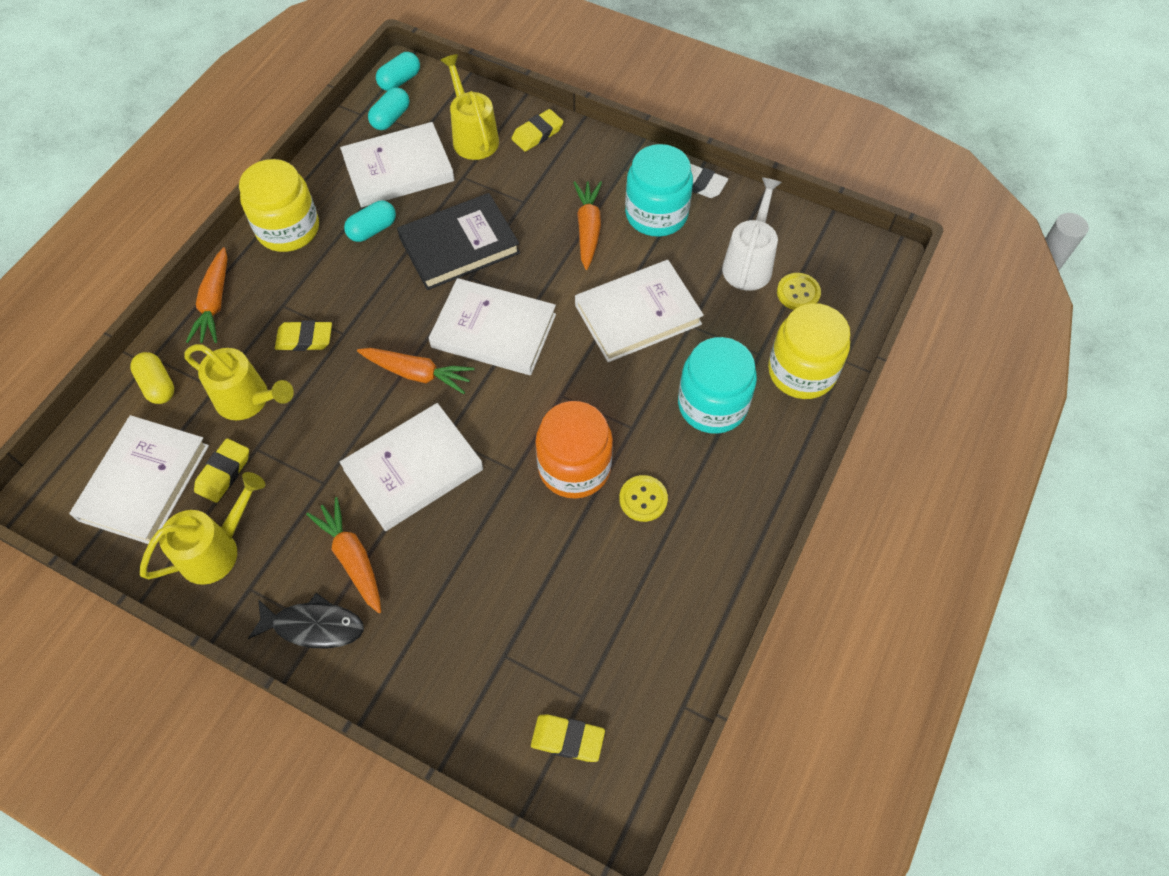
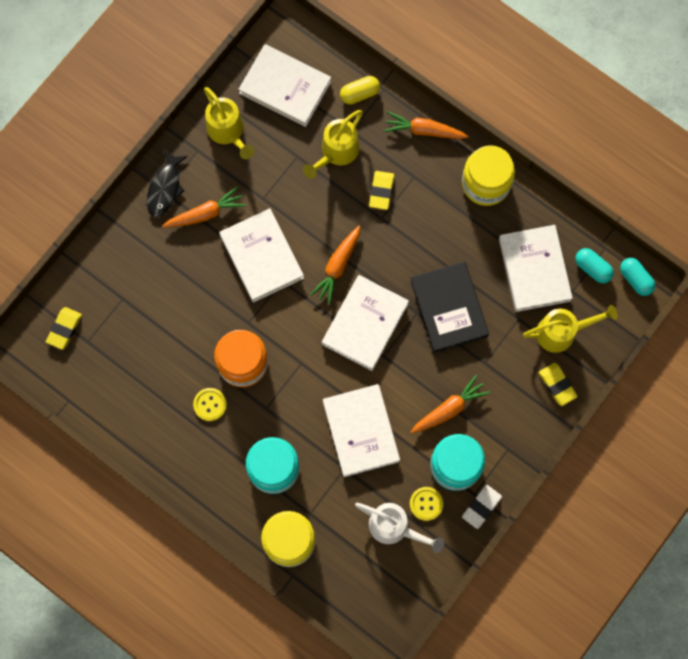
camera: 100 degrees right, 15 degrees up
(224, 473) = (283, 136): yellow eraser -> none
(372, 230) = (475, 245): turquoise capsule -> none
(588, 229) = (449, 409): orange carrot -> orange carrot turned 45 degrees counterclockwise
(798, 293) = (359, 558): yellow button -> yellow button (426, 504)

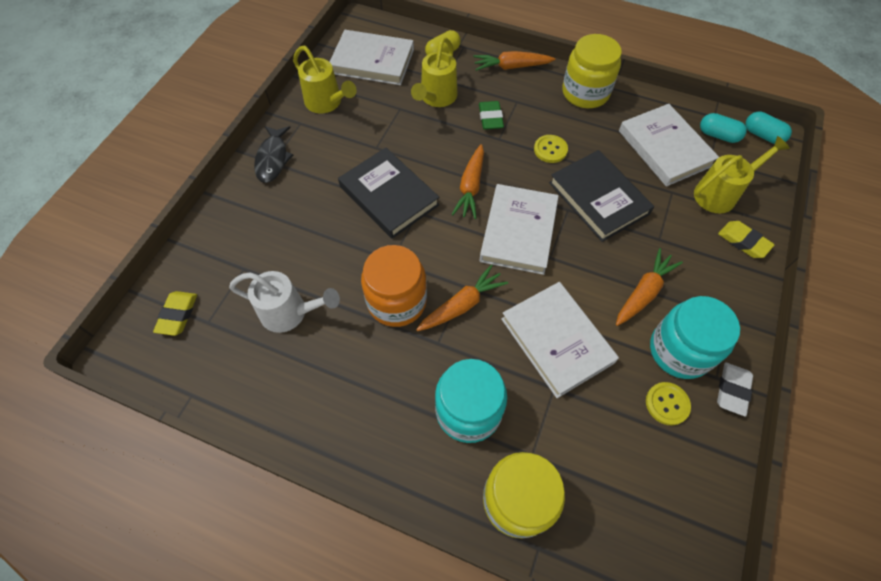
camera: 15 degrees left, 15 degrees down
(205, 213) = (320, 171): orange carrot -> orange carrot (462, 305)
(210, 404) = (370, 355): yellow button -> yellow button (550, 150)
(261, 257) = (389, 196): white book -> black book
(381, 191) = (490, 118): yellow eraser -> green eraser
(394, 527) = (642, 444): white watering can -> white watering can (290, 313)

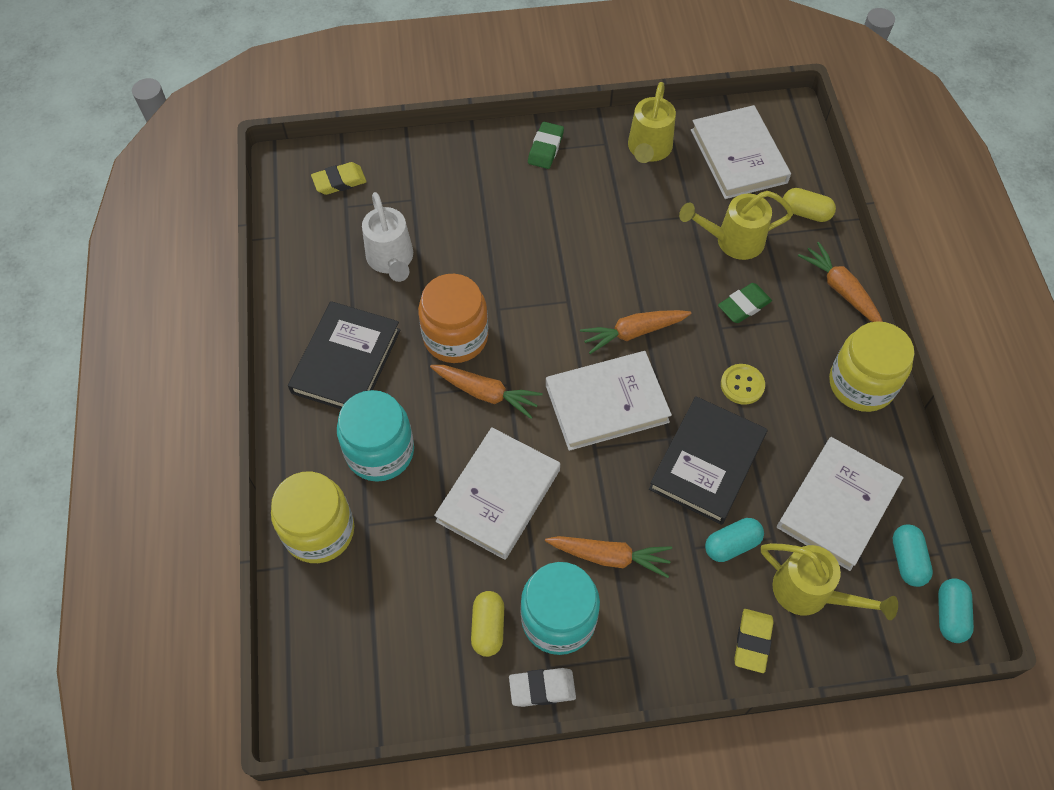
camera: 60 degrees right, 0 degrees up
(273, 159) = (545, 148): black fish -> green eraser
(389, 196) = (570, 266): black book -> black book (346, 361)
(667, 216) = (731, 544): none -> turquoise capsule
(667, 404) = (488, 627): yellow button -> yellow capsule

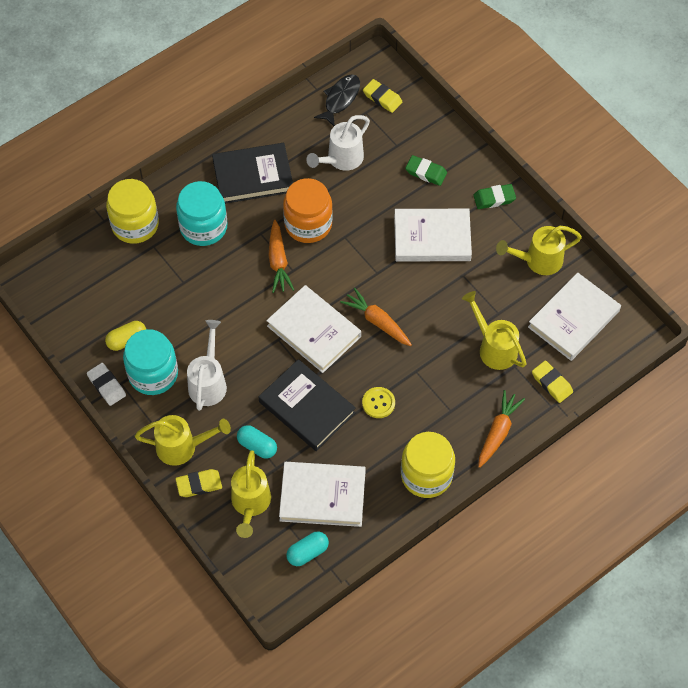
camera: 60 degrees right, 0 degrees up
(309, 221) = (340, 99): none -> black fish
(498, 495) = (213, 303): white book -> white book (432, 238)
(609, 557) = (208, 382): orange carrot -> white watering can
(687, 635) = (182, 447): none -> yellow watering can
(707, 462) = (307, 407): black book -> black book turned 45 degrees clockwise
(744, 305) = (443, 377): green eraser -> green eraser (426, 172)
(806, 213) = (552, 383): yellow capsule -> yellow eraser
(950, 614) = (283, 592): turquoise capsule -> none

